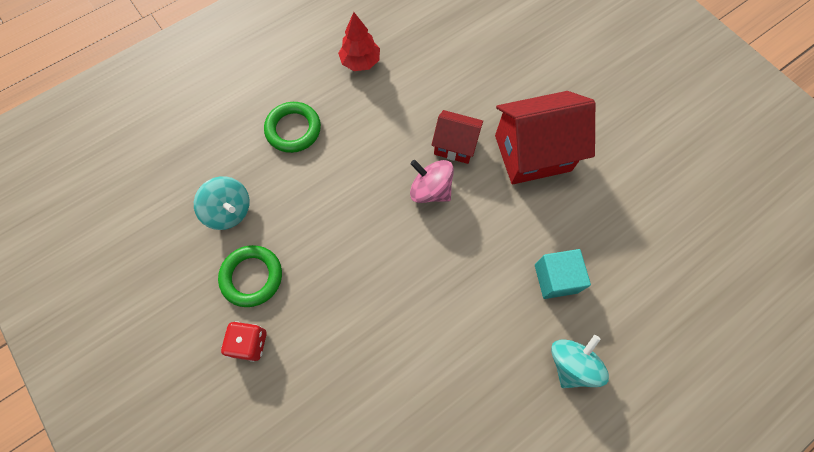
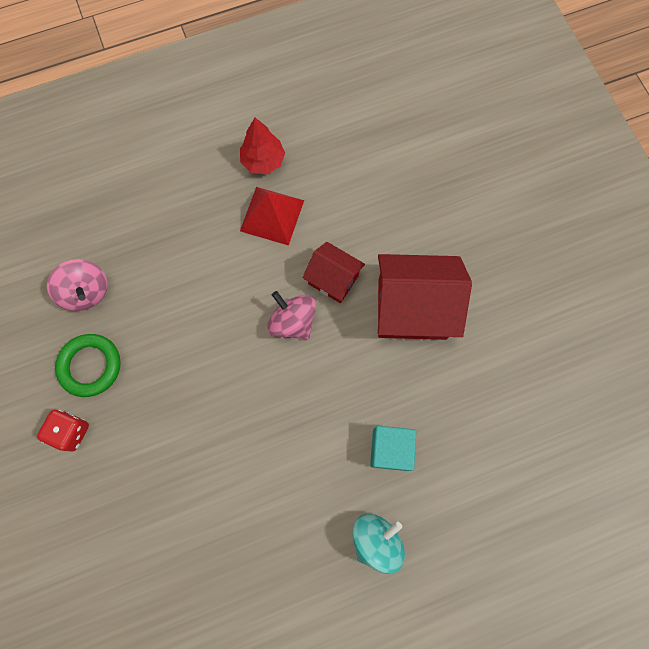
camera: 15 degrees right, 5 degrees up
(229, 211) = (86, 292): turquoise spinning top -> pink spinning top
(293, 129) = (173, 220): green ring -> none
(383, 104) = (272, 215): none -> red pyramid

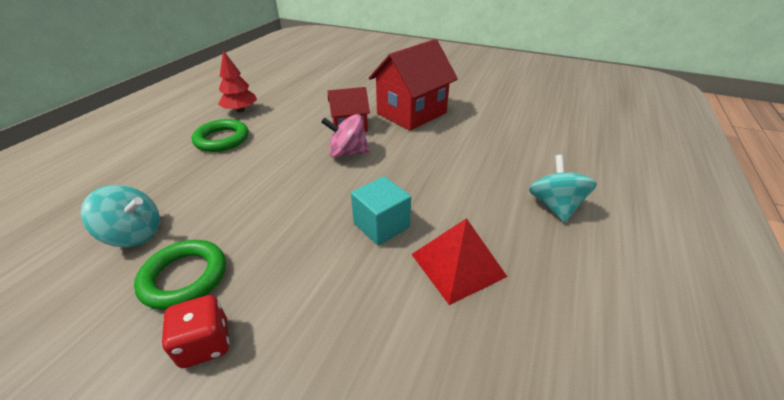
camera: 45 degrees left, 35 degrees down
(86, 292) = (134, 234): pink spinning top -> turquoise spinning top
(213, 206) = (222, 139): none -> green ring
(272, 215) = (273, 124): red pyramid -> red pyramid (458, 265)
(390, 449) = (490, 164): turquoise cube -> turquoise cube (381, 225)

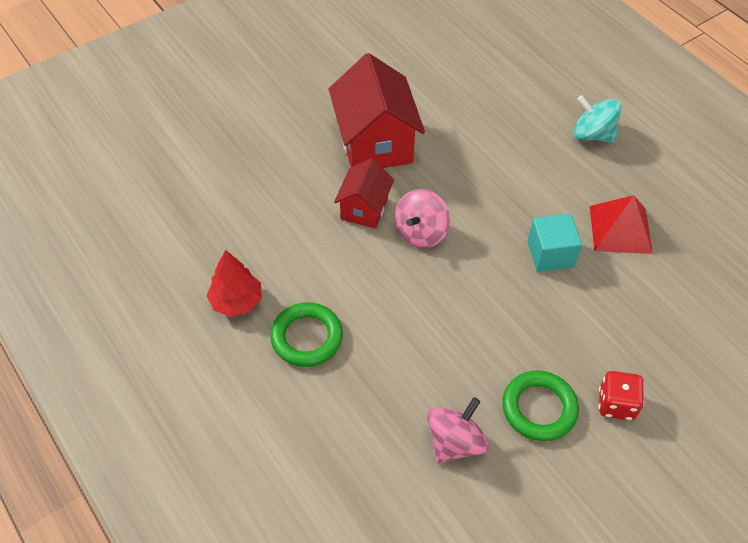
camera: 60 degrees left, 15 degrees up
(134, 234) = (454, 442): turquoise spinning top -> pink spinning top

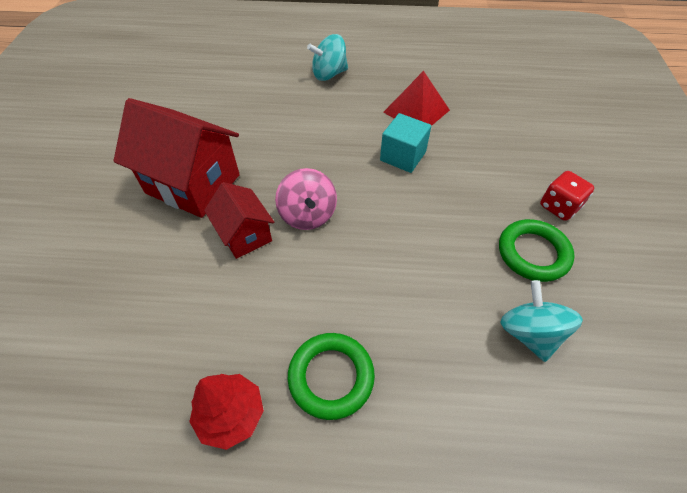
camera: 50 degrees left, 0 degrees up
(454, 442) = (529, 333): pink spinning top -> turquoise spinning top

